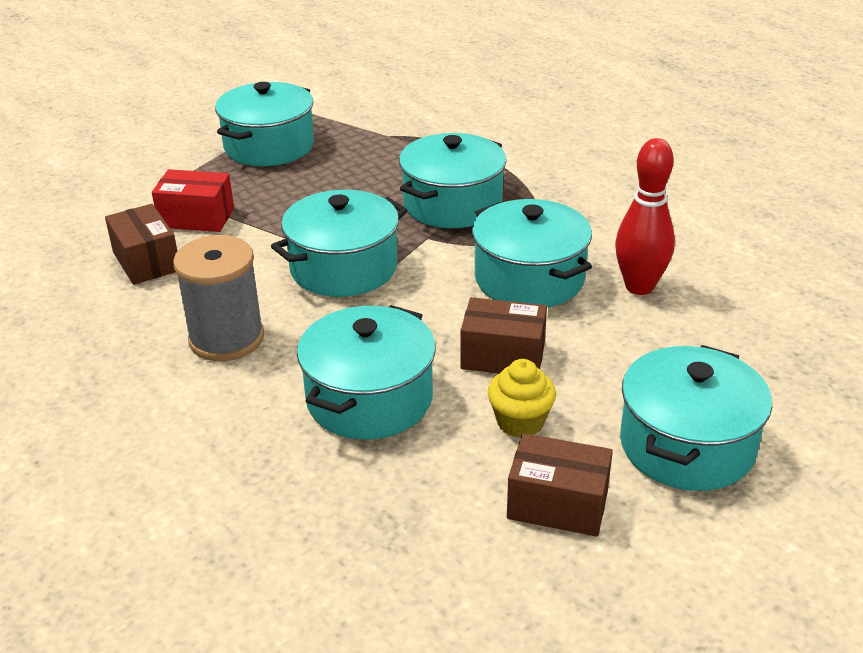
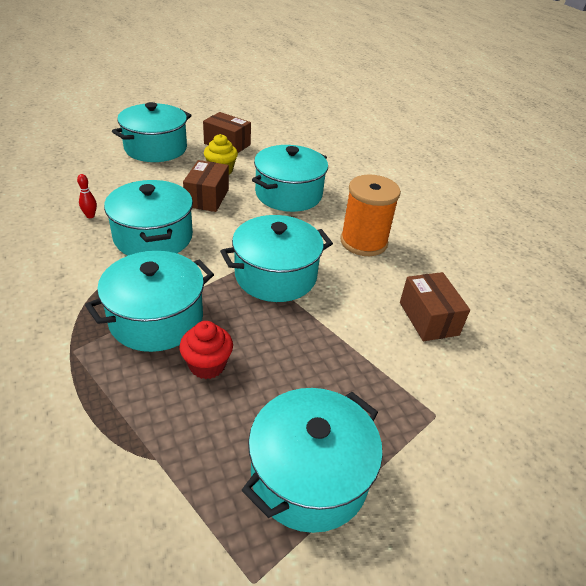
camera: 170 degrees left, 5 degrees up
(196, 218) = (392, 361): red box -> none
(226, 339) = (363, 242): grey spool -> orange spool
(379, 184) = (207, 365): none -> red cupcake
(503, 356) = (207, 198): brown box -> brown box turned 75 degrees clockwise
(639, 287) = (90, 216): red bowling pin -> red bowling pin, size x0.43

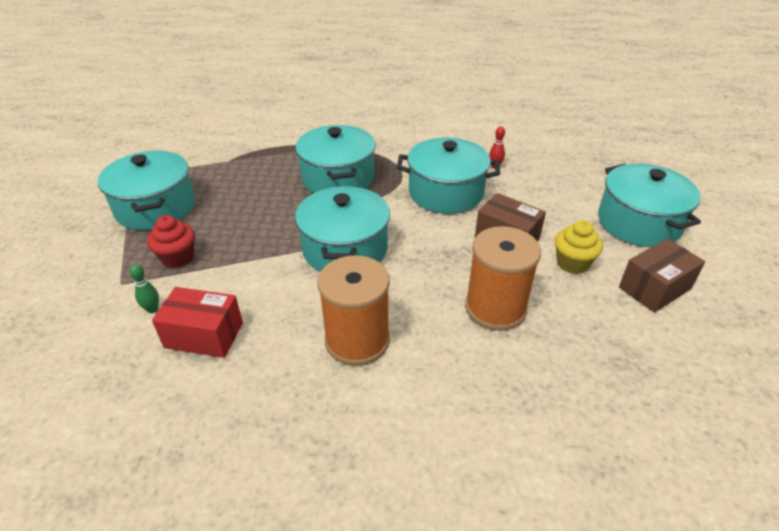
camera: 120 degrees right, 0 degrees up
(207, 365) = (275, 190): red cupcake -> red cupcake (178, 258)
(288, 194) = (495, 308): turquoise pot -> orange spool
(428, 318) = (204, 335): brown box -> red box
(438, 367) = (152, 309): none -> green bowling pin

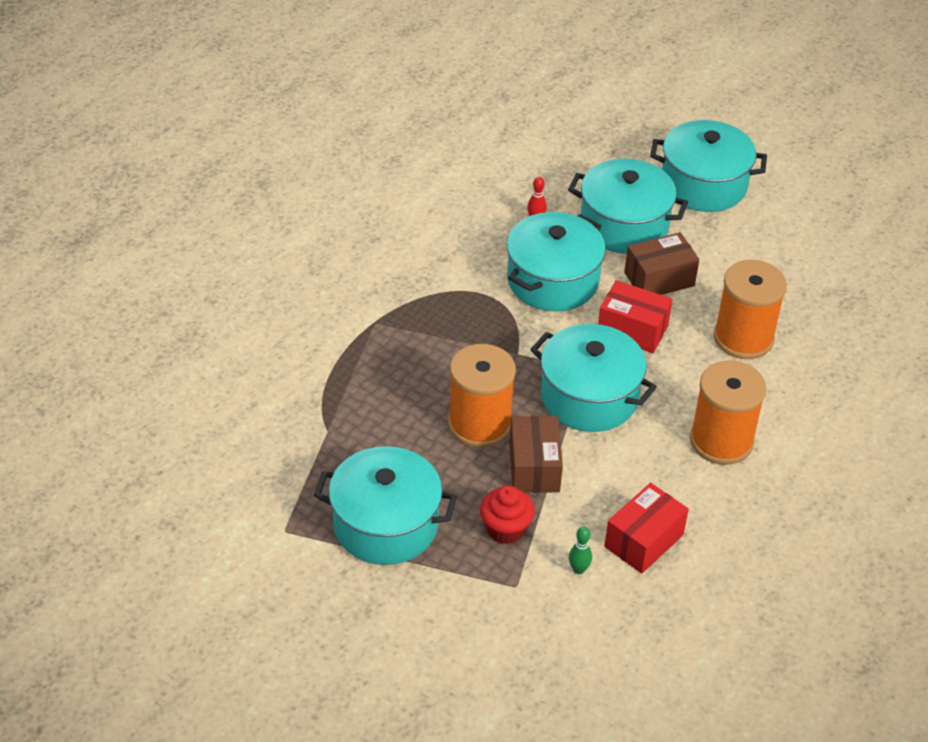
camera: 60 degrees left, 5 degrees up
(276, 211) = (479, 424): none -> orange spool
(338, 178) = (453, 349): turquoise pot -> turquoise pot (624, 225)
(437, 244) = (632, 330): none -> red box
(572, 263) = (724, 259): yellow cupcake -> none
(654, 288) = (787, 233): brown box -> brown box (534, 467)

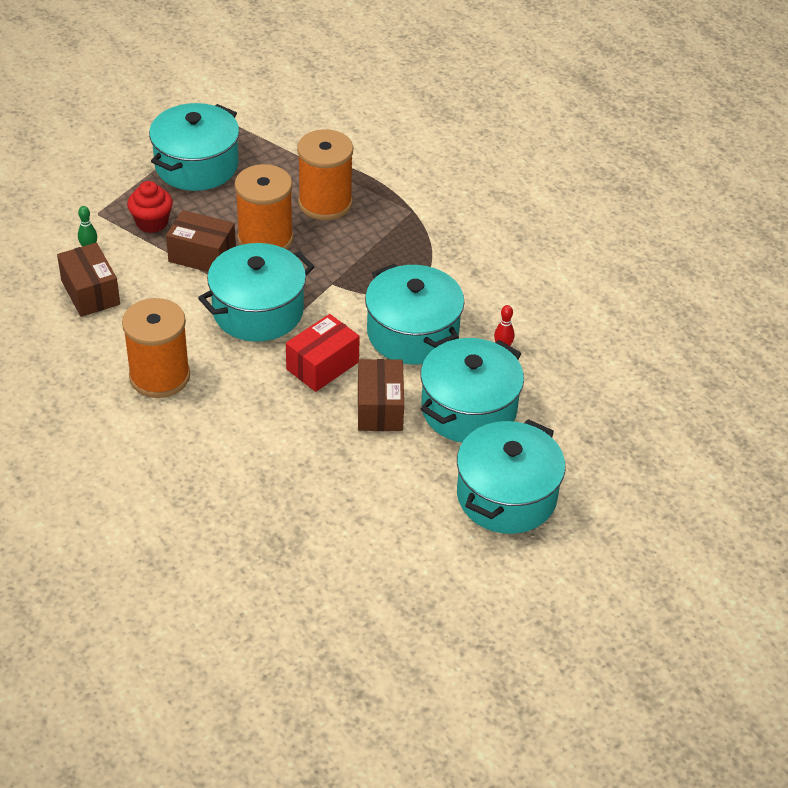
camera: 110 degrees right, 0 degrees up
(644, 540) = (90, 292): red box -> brown box
(743, 338) = (271, 440): orange spool -> orange spool (325, 203)

